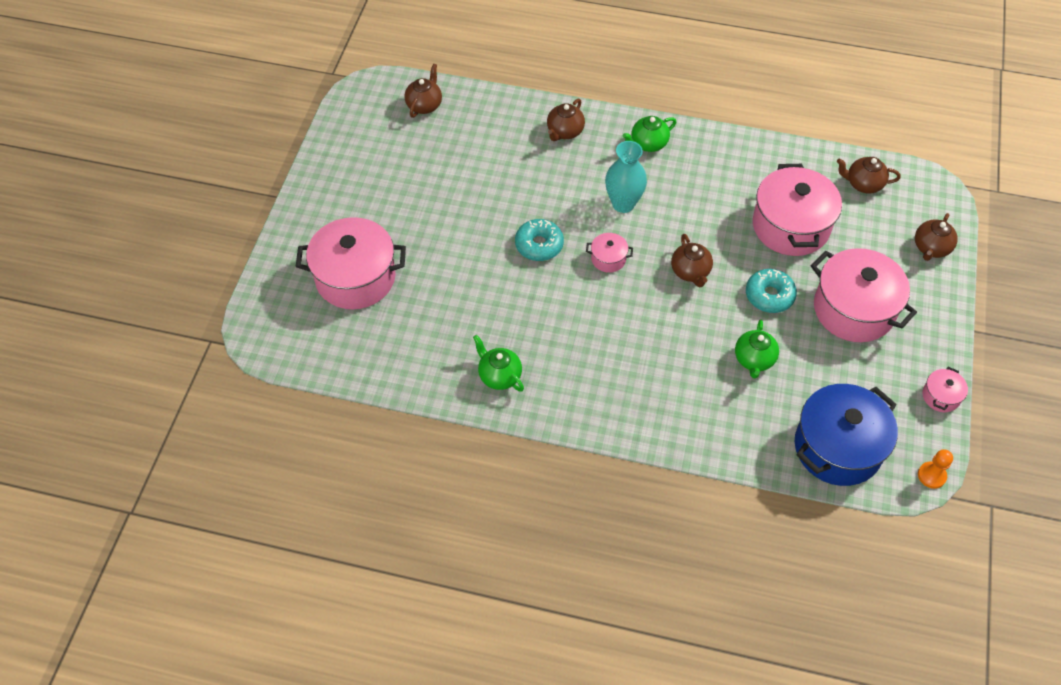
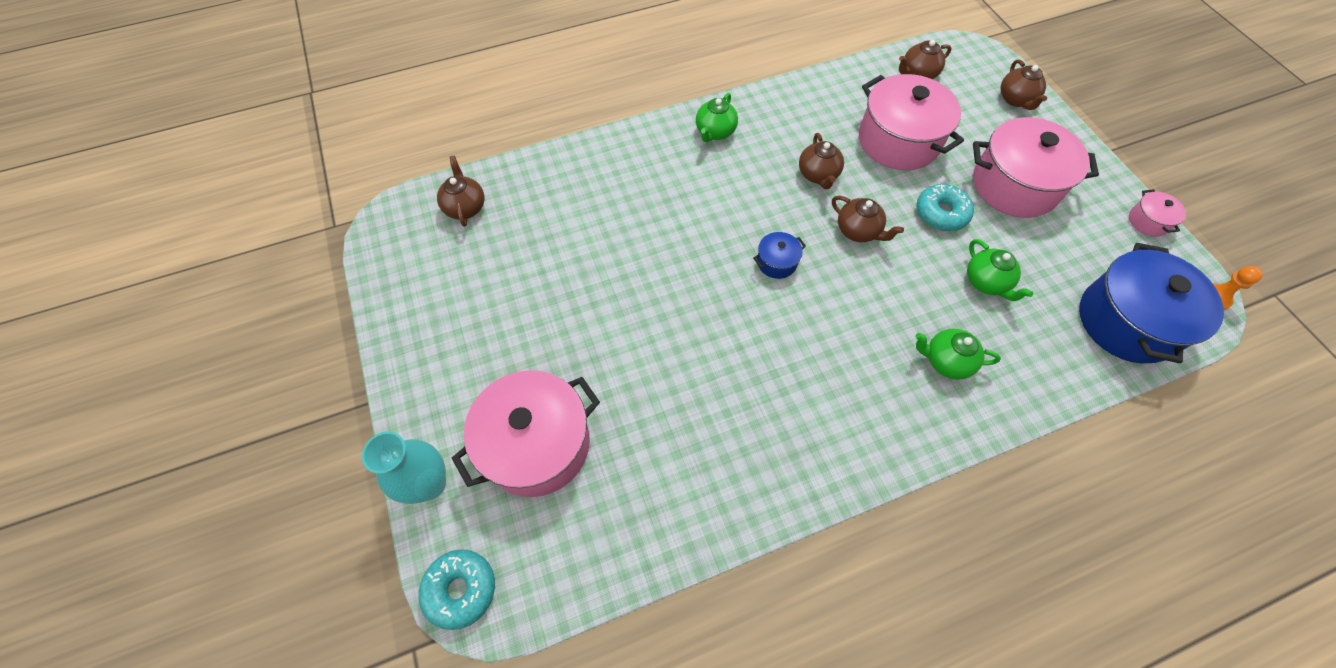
camera: 35 degrees left, 5 degrees up
(499, 376) = (782, 457): green teapot -> green teapot (946, 361)
(539, 245) = (700, 287): turquoise donut -> turquoise donut (460, 589)
(564, 132) = (629, 161): brown teapot -> brown teapot (818, 175)
(608, 259) = (776, 262): pink pot -> blue pot
(623, 204) = (742, 200): turquoise vase -> turquoise vase (430, 484)

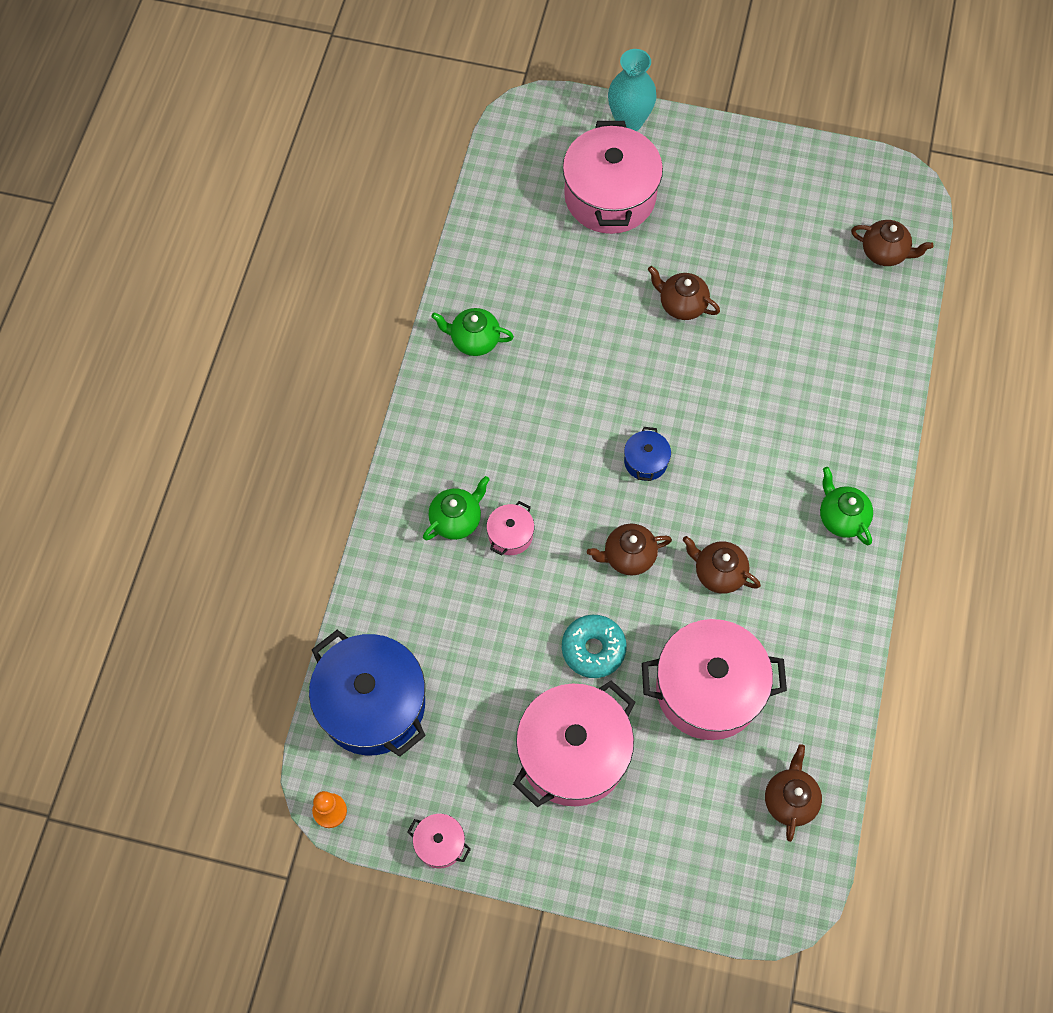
camera: 125 degrees right, 5 degrees up
(460, 589) = (542, 109): turquoise donut -> none
(919, 315) = (510, 535): none -> pink pot
(986, 282) = (496, 620): green teapot -> green teapot (474, 340)
(1016, 100) = (678, 876): brown teapot -> brown teapot (681, 304)

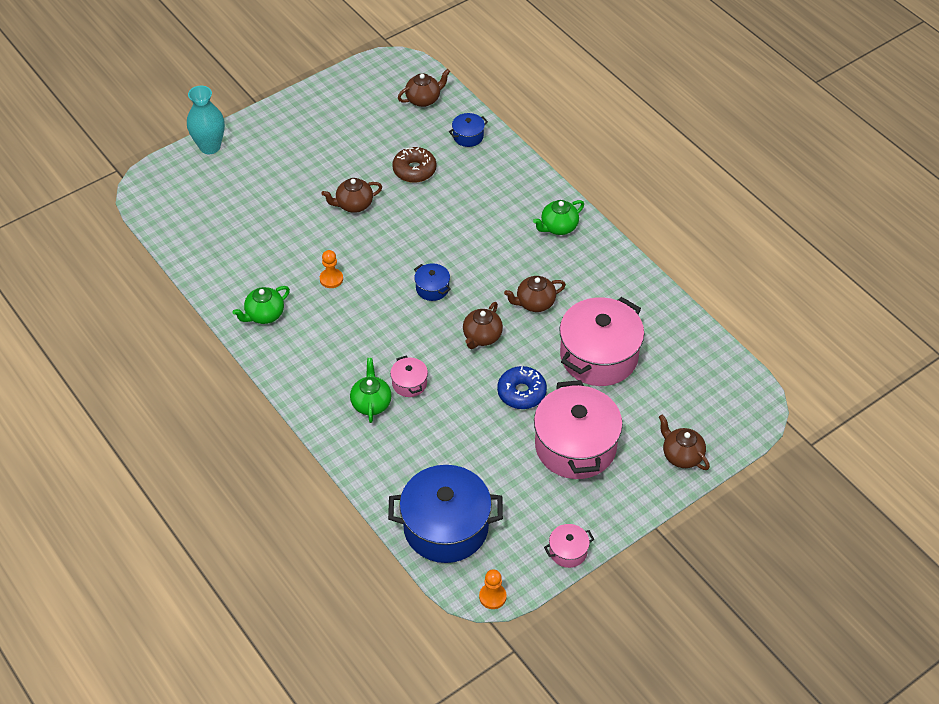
camera: 50 degrees left, 15 degrees down
(571, 361) = (331, 279): none -> orange pawn
(593, 649) = (521, 392): turquoise donut -> blue donut
(610, 196) = (247, 188): pink pot -> none
(781, 321) = (414, 170): none -> brown donut
(790, 799) = (697, 364): brown teapot -> brown teapot (681, 455)
(841, 517) = (558, 227): green teapot -> green teapot turned 45 degrees counterclockwise
(877, 334) = (468, 136): none -> blue pot

